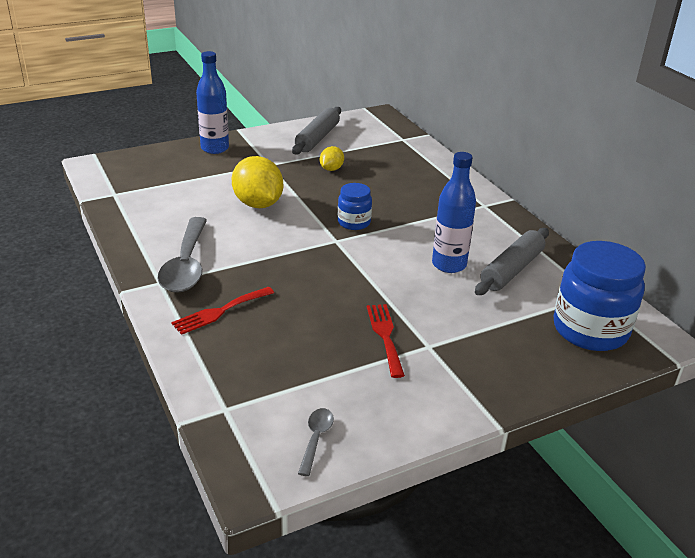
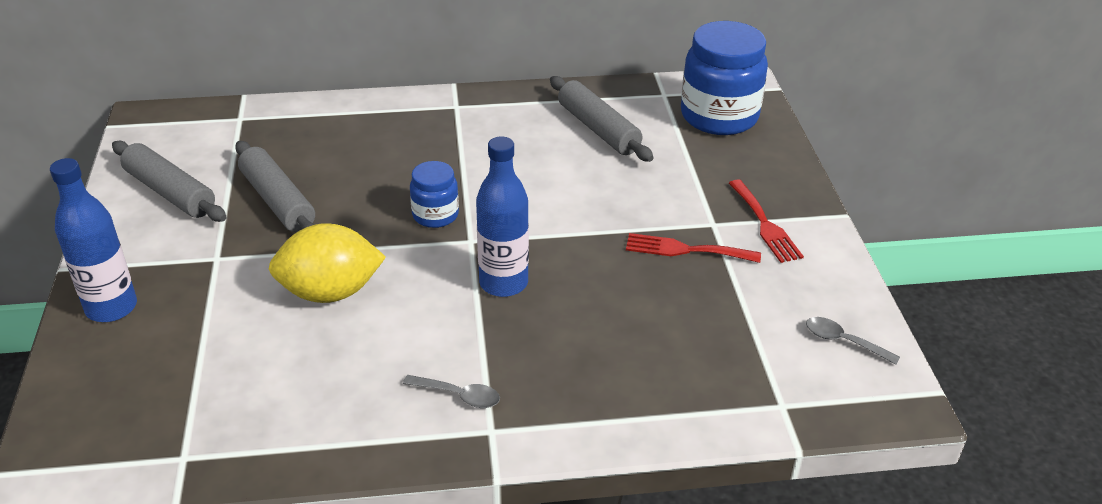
camera: 70 degrees left, 5 degrees up
(186, 265) = (459, 396): grey spoon -> grey spoon, size x0.47
(220, 312) = (588, 378): red fork -> red fork (765, 224)
(331, 169) = (277, 201): yellow lemon -> grey rolling pin
(449, 265) = (568, 167): blue bottle -> blue bottle (503, 283)

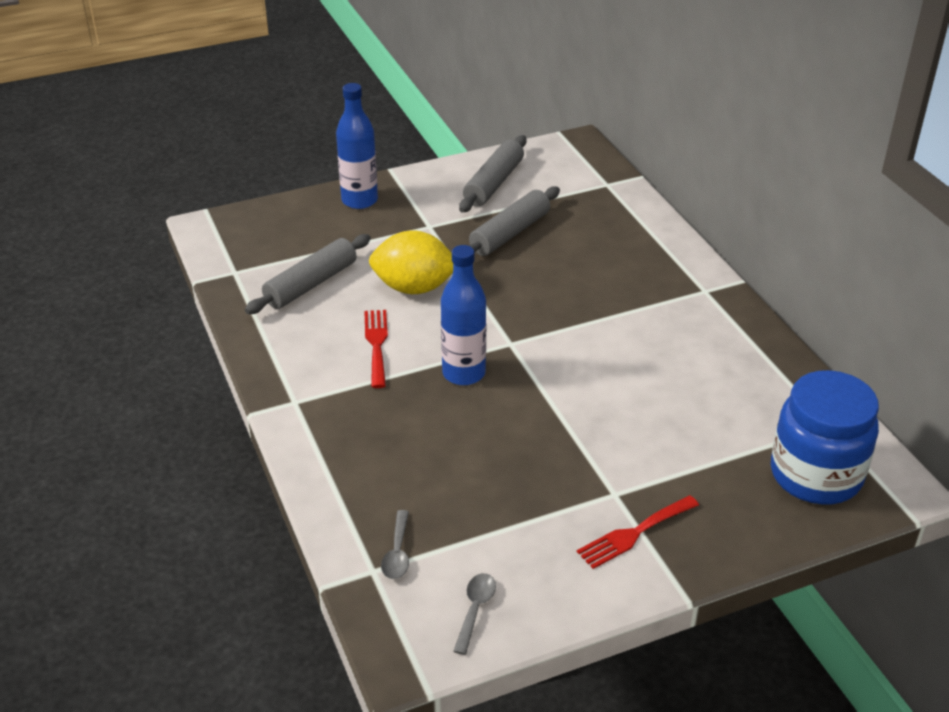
camera: 75 degrees right, 0 degrees up
(330, 292) = (414, 288): yellow lemon -> yellow lemon turned 60 degrees counterclockwise
(435, 215) = (534, 316): blue jar -> none
(459, 396) = (325, 377): grey spoon -> grey spoon (397, 553)
(598, 129) = (728, 388): grey rolling pin -> grey rolling pin (311, 284)
(685, 250) = (563, 479): red fork -> red fork (376, 344)

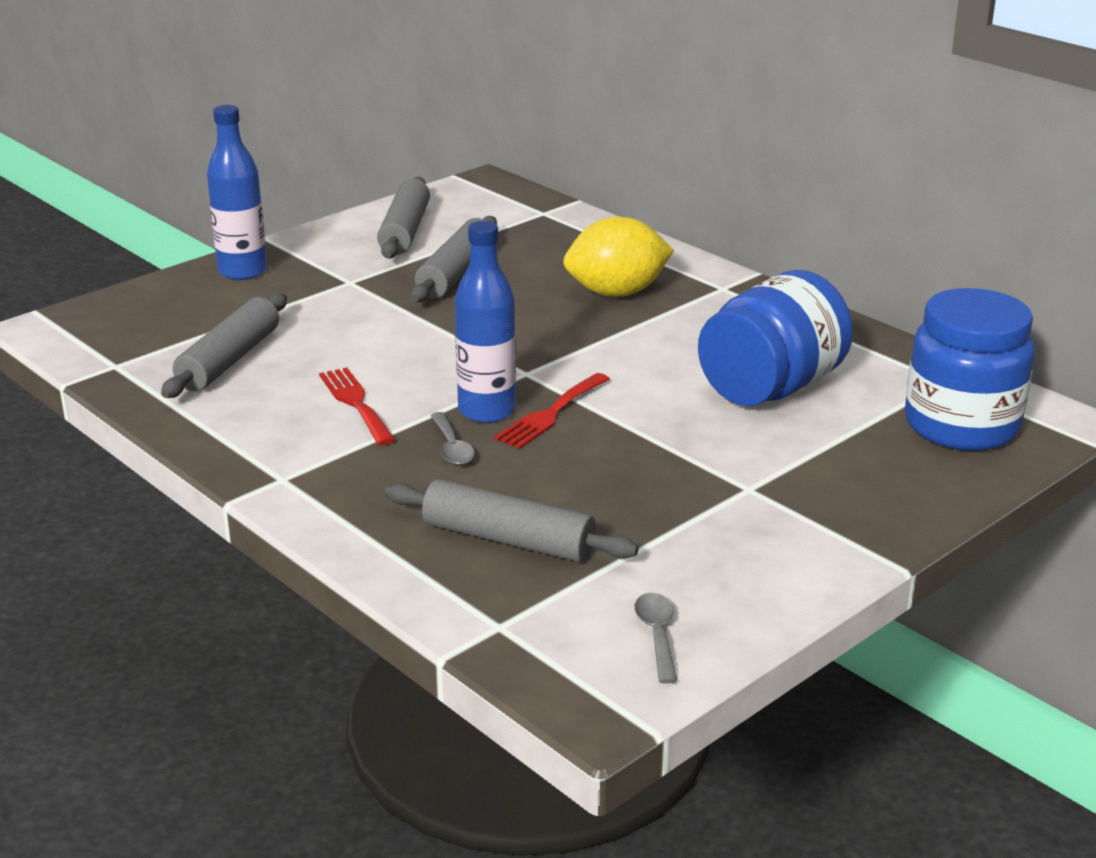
camera: 20 degrees left, 10 degrees down
(397, 553) = (519, 601): grey spoon -> grey spoon (452, 447)
(414, 288) = (369, 342): yellow lemon -> yellow lemon (616, 293)
(418, 496) = (508, 539): none -> grey rolling pin
(634, 534) = (797, 520): red fork -> red fork (551, 414)
(686, 401) = (771, 388): none -> blue jar

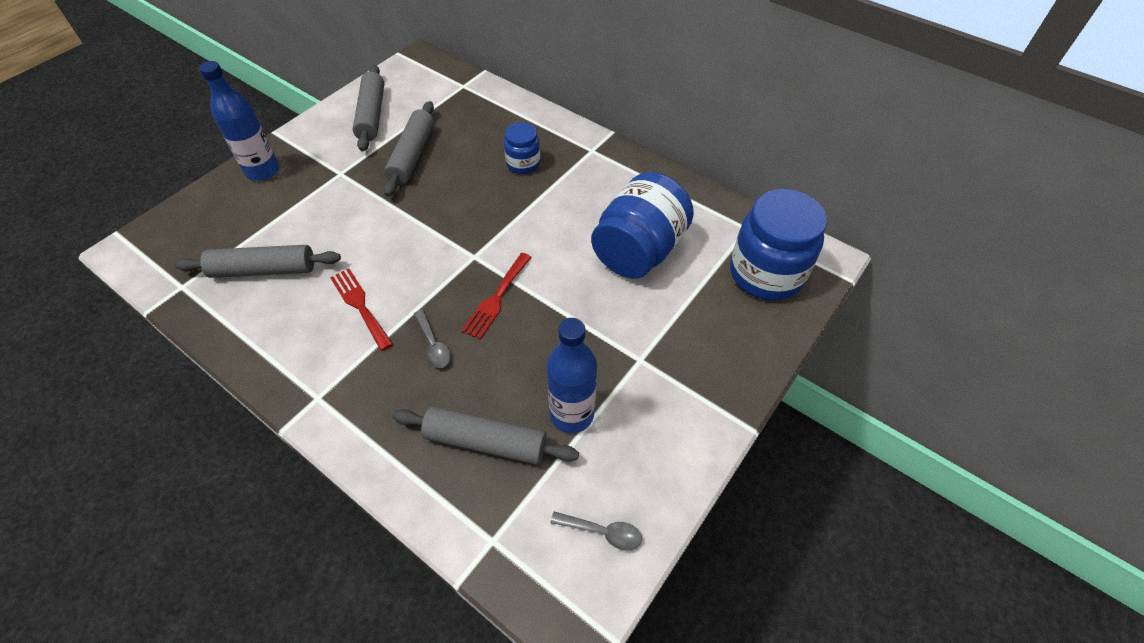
camera: 10 degrees left, 25 degrees up
(229, 360) = (264, 270): grey rolling pin -> grey rolling pin turned 75 degrees clockwise
(487, 411) = (452, 301): blue bottle -> blue bottle (571, 414)
(616, 293) = (523, 164): yellow lemon -> blue jar
(657, 635) = (602, 532): grey spoon -> grey spoon turned 120 degrees clockwise

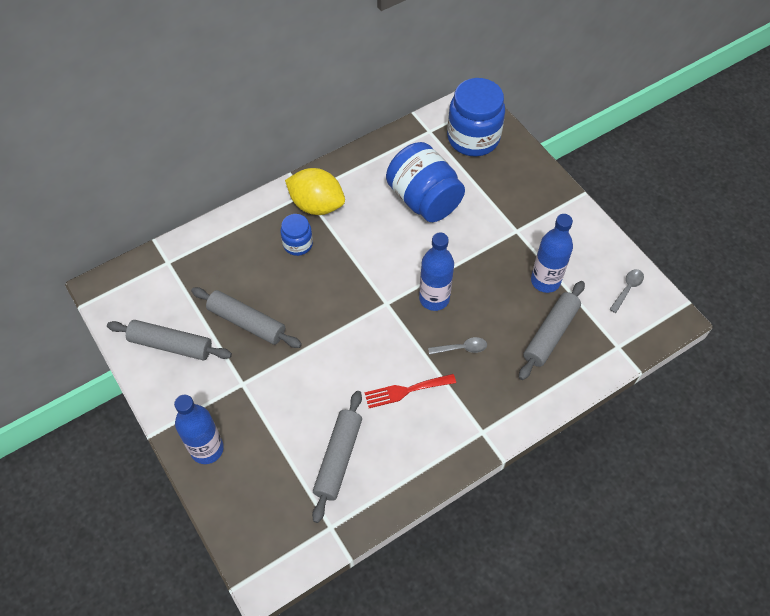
camera: 70 degrees left, 5 degrees up
(496, 298) = (434, 298): red fork -> blue bottle
(581, 163) = (317, 205): none -> yellow lemon

